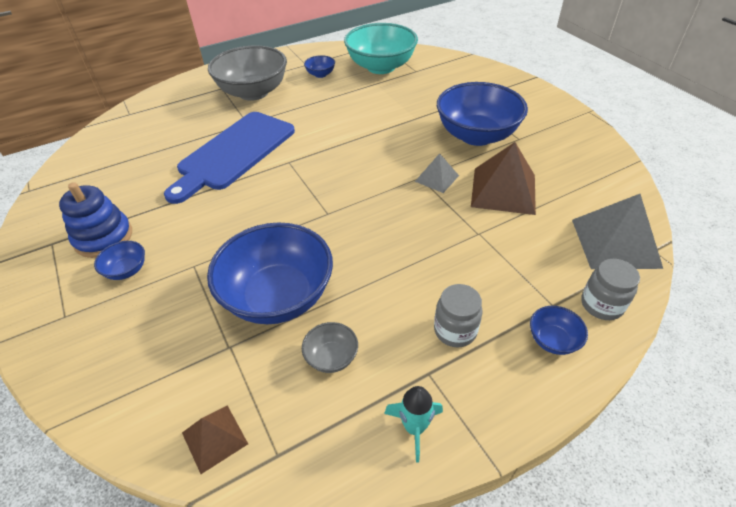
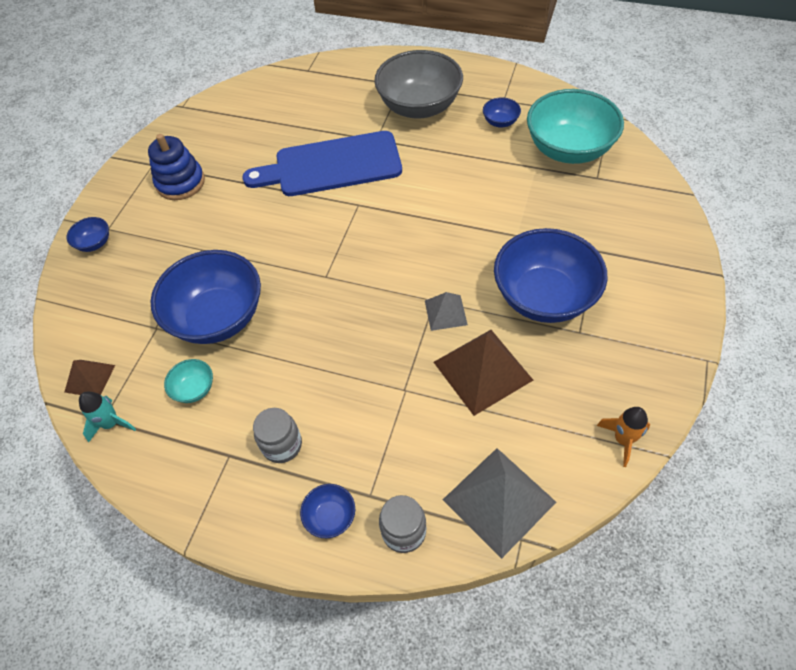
camera: 50 degrees right, 10 degrees up
(127, 270) = (166, 221): blue bowl -> blue bowl (94, 243)
(331, 357) = (194, 389): grey bowl -> turquoise bowl
(414, 427) = (178, 478): turquoise rocket -> turquoise rocket (111, 424)
(614, 168) = (623, 440): none -> orange rocket

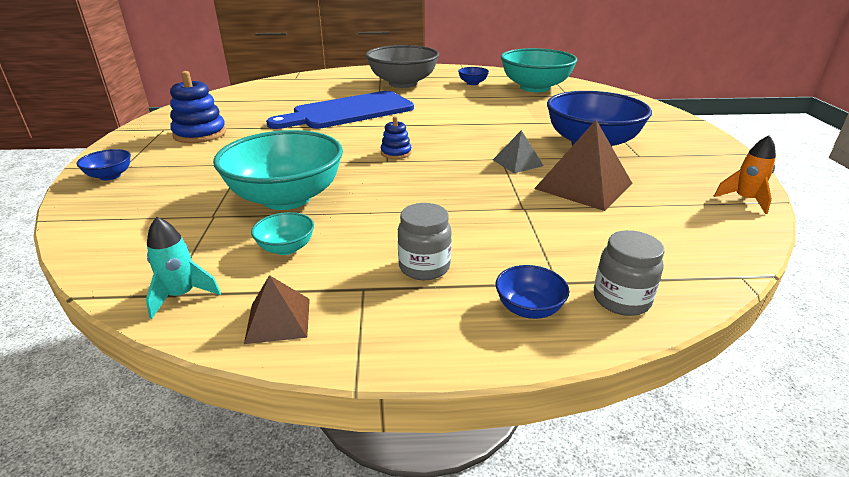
camera: 25 degrees left, 25 degrees down
(90, 378) = (135, 265): brown pyramid -> brown pyramid (278, 320)
(218, 317) = (286, 198): blue bowl -> turquoise bowl
(340, 264) = (396, 153): none -> blue stacking toy
(499, 500) = (689, 256): grey pyramid -> none

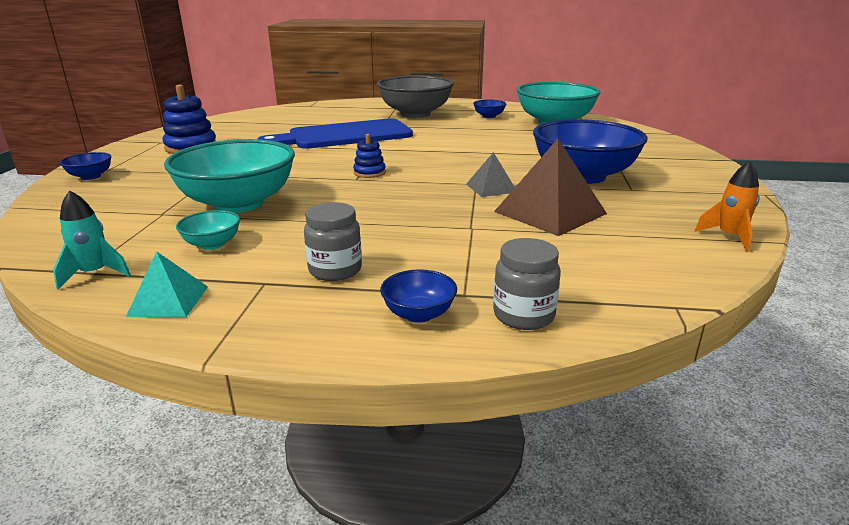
camera: 10 degrees right, 5 degrees down
(278, 320) = (168, 301): brown pyramid -> turquoise pyramid

